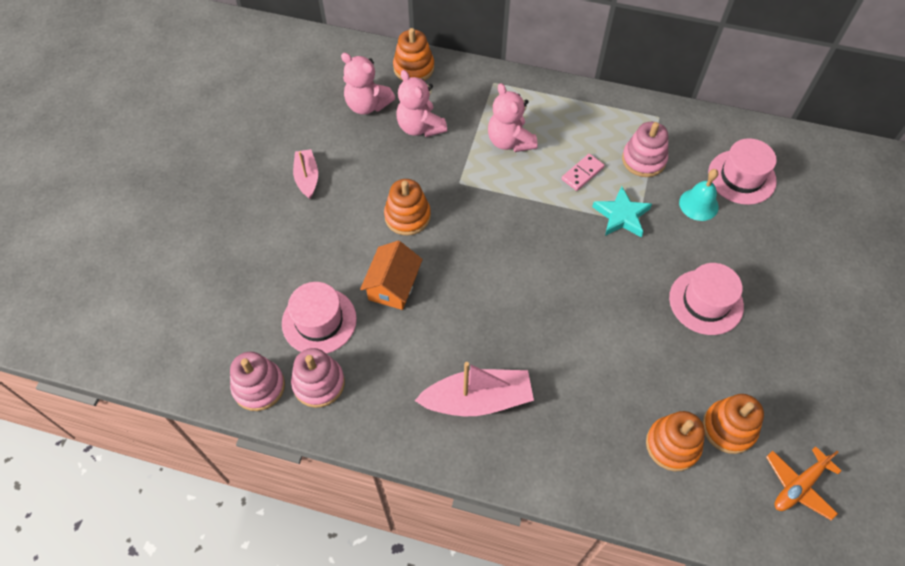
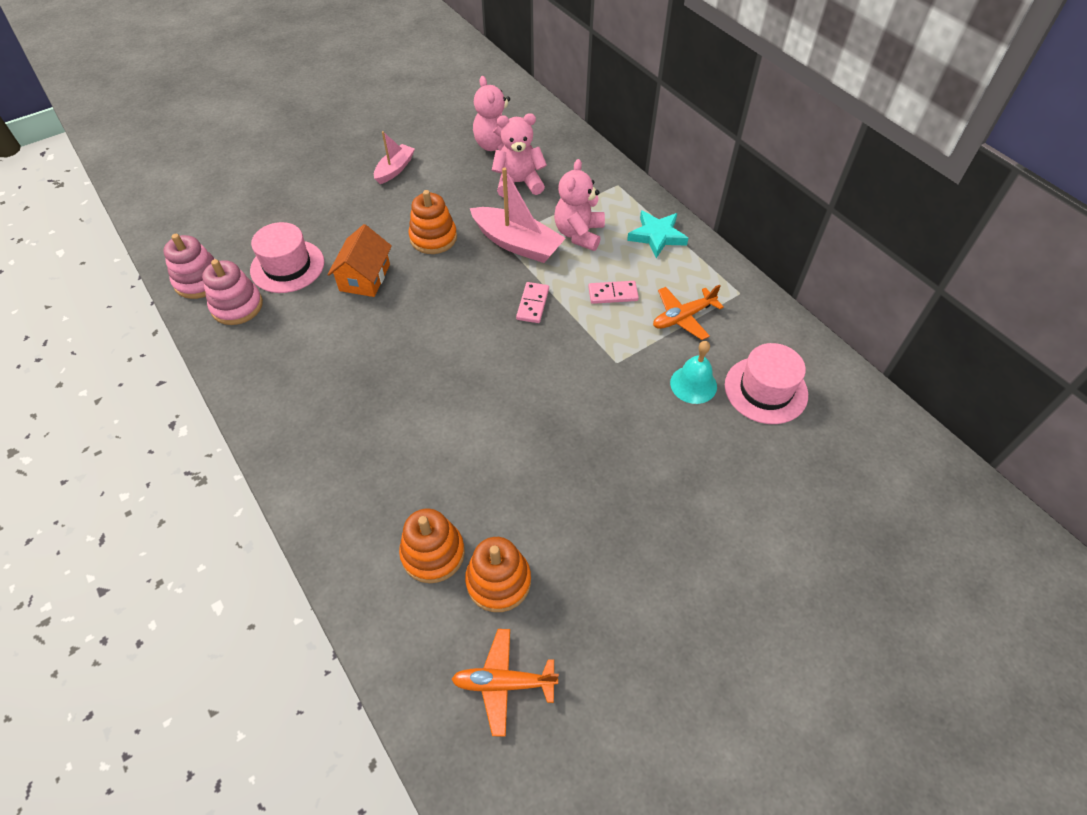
camera: 40 degrees right, 5 degrees down
(393, 286) = (365, 277): orange house -> orange house turned 45 degrees counterclockwise
(414, 68) = (564, 140): orange stacking toy -> none
(420, 127) = (519, 183): pink teddy bear -> pink teddy bear turned 75 degrees clockwise
(477, 400) = (325, 398): pink boat -> pink boat (517, 244)
(538, 219) = (532, 304): none -> pink domino
(621, 215) = (608, 347): turquoise star -> turquoise star (657, 236)
(643, 160) = (683, 317): pink stacking toy -> orange plane
(706, 302) = (603, 465): pink hat -> none

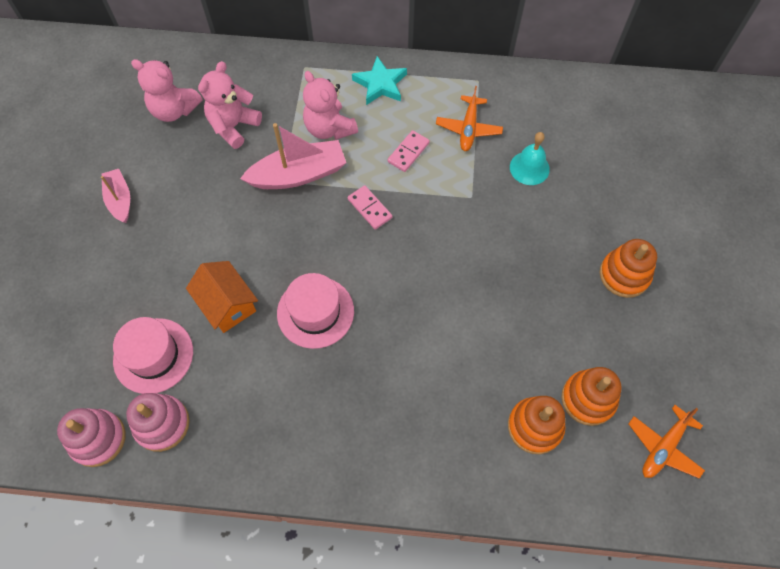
camera: 50 degrees left, 10 degrees up
(433, 238) = (233, 226): orange stacking toy -> orange stacking toy (624, 275)
(765, 390) = (568, 133): pink hat -> pink hat (315, 312)

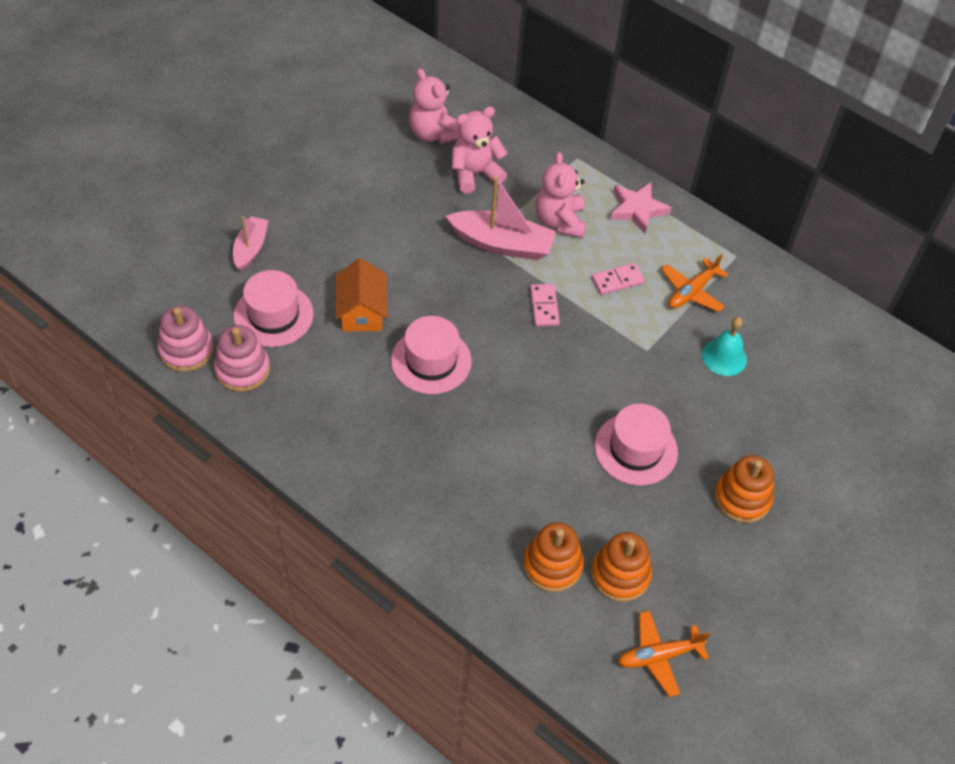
camera: 30 degrees right, 10 degrees down
(120, 200) = (335, 181): pink boat -> pink boat (250, 248)
(380, 84) = (637, 209): turquoise star -> pink star
(523, 285) = (635, 449): none -> pink hat

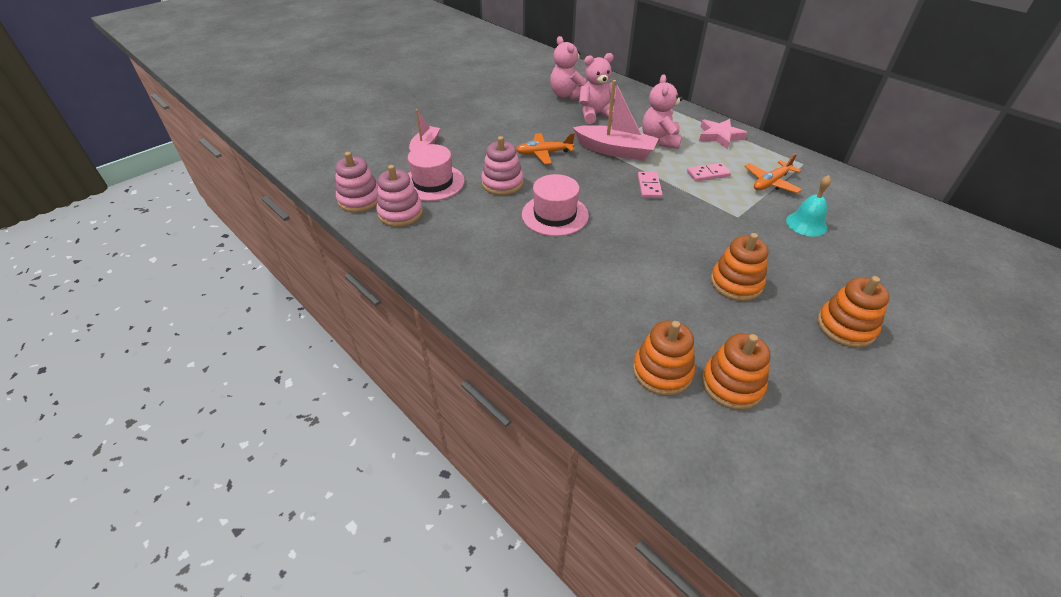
camera: 10 degrees right, 10 degrees down
(362, 311) = (502, 183): orange house -> pink stacking toy
(635, 449) = (736, 283): pink hat -> orange stacking toy
(659, 656) = (784, 467): orange plane -> orange plane (544, 153)

